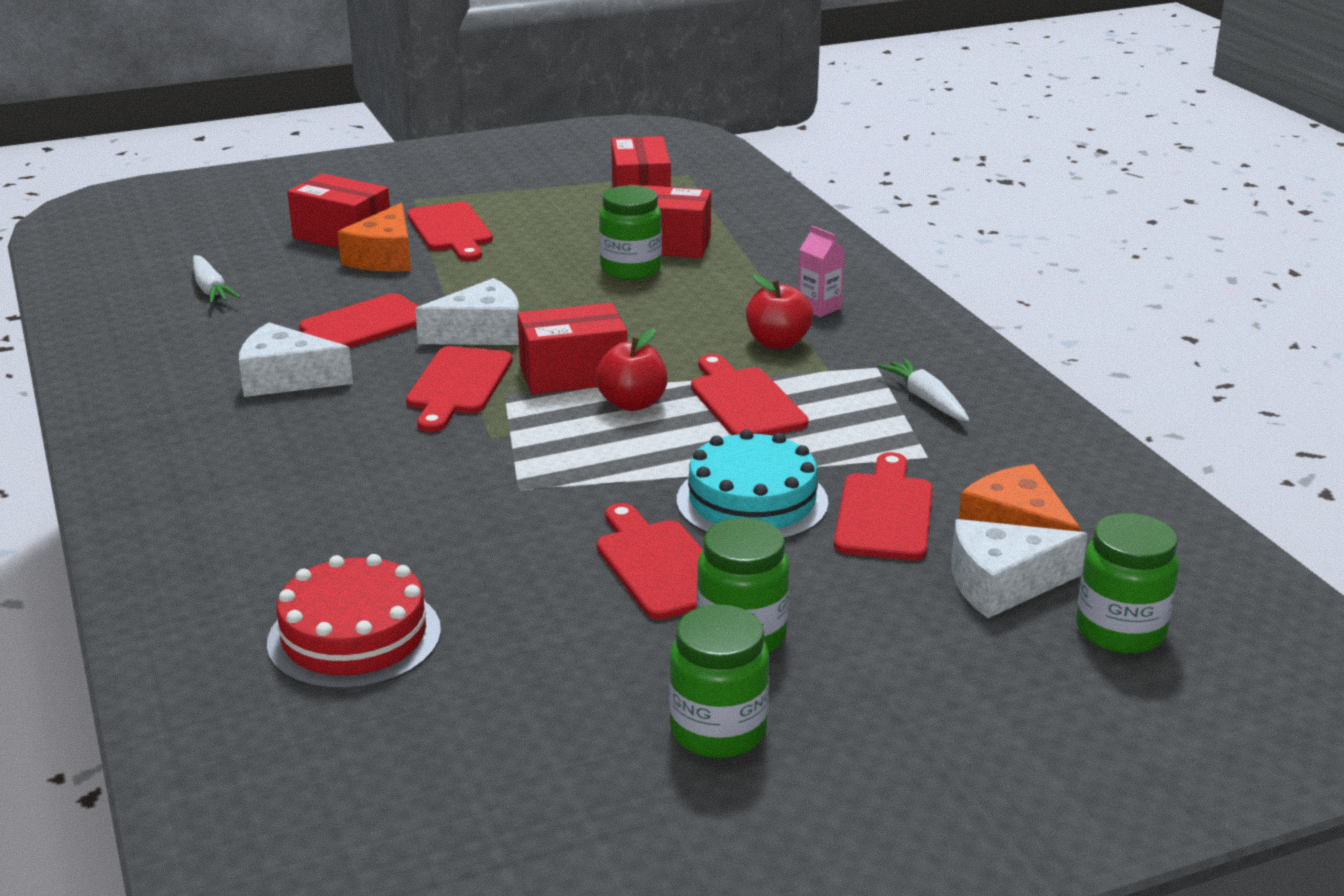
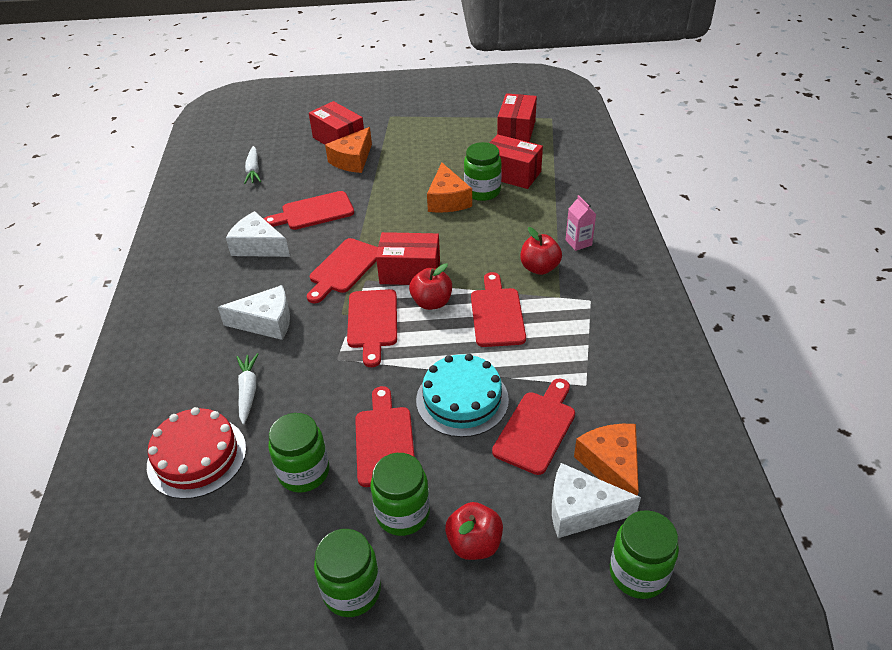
camera: 20 degrees right, 15 degrees up
(451, 230) = (398, 144): red cutting board -> red cutting board (372, 322)
(481, 333) = (375, 229): white cheese -> white cheese (266, 322)
(552, 621) = (304, 472): none -> green jar
(580, 285) = (447, 200): none -> orange cheese
(871, 647) = (474, 544): none -> red apple
(926, 399) = (608, 334): white carrot -> white carrot (248, 391)

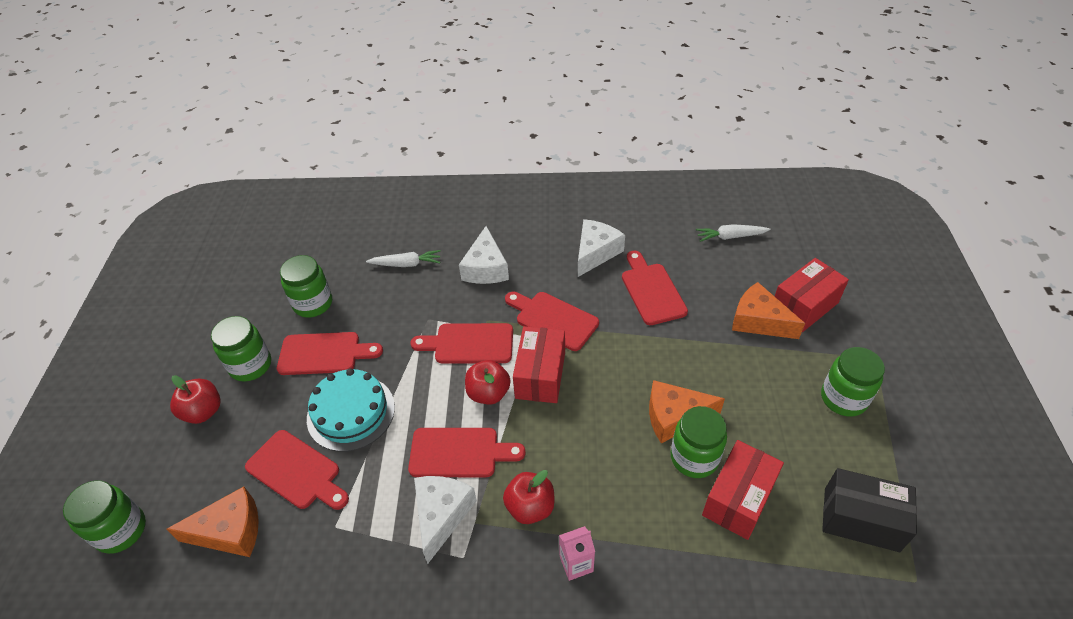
camera: 95 degrees right, 5 degrees up
(197, 456) = (350, 243): red cake -> none
(352, 591) = (202, 335): green jar -> green jar (843, 398)
(516, 131) = (861, 519): red box -> black box
(581, 510) = (197, 495): white cheese -> white cheese (441, 515)

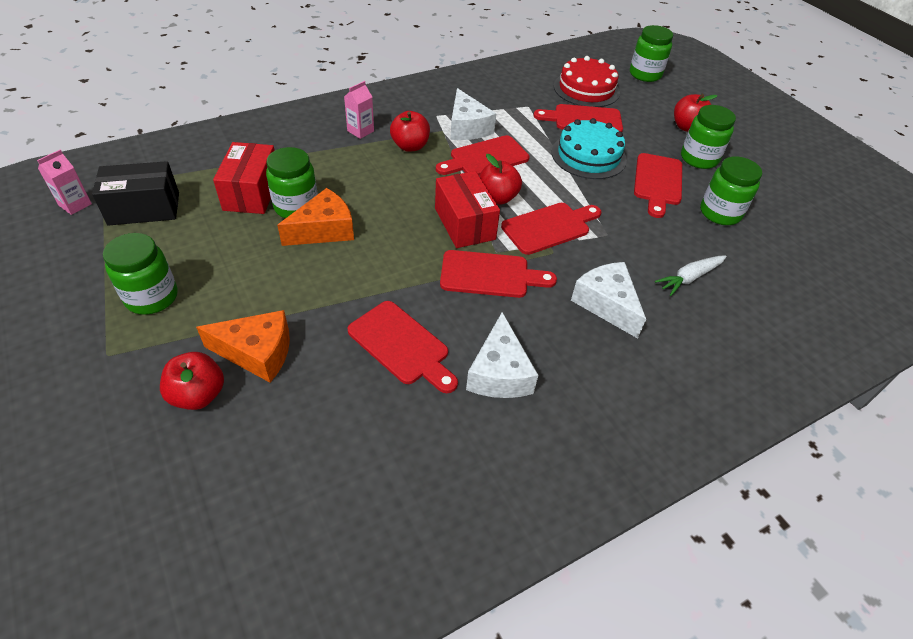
camera: 145 degrees right, 0 degrees up
(230, 531) = (586, 89): orange cheese -> red cake
(324, 354) = (657, 182): red cutting board -> red cutting board turned 45 degrees counterclockwise
(730, 237) = (324, 478): white carrot -> none
(804, 306) = (198, 395): red box -> red apple
(944, 557) = (75, 204): none -> pink carton

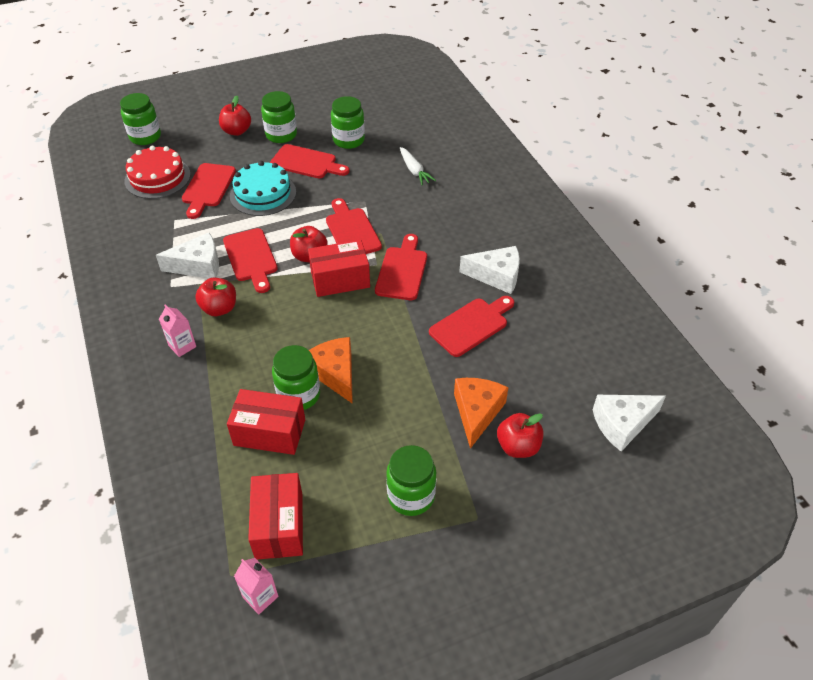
camera: 80 degrees left, 0 degrees up
(144, 208) = (279, 525): black box -> red box
(606, 304) = (436, 214): white cheese -> white cheese (622, 424)

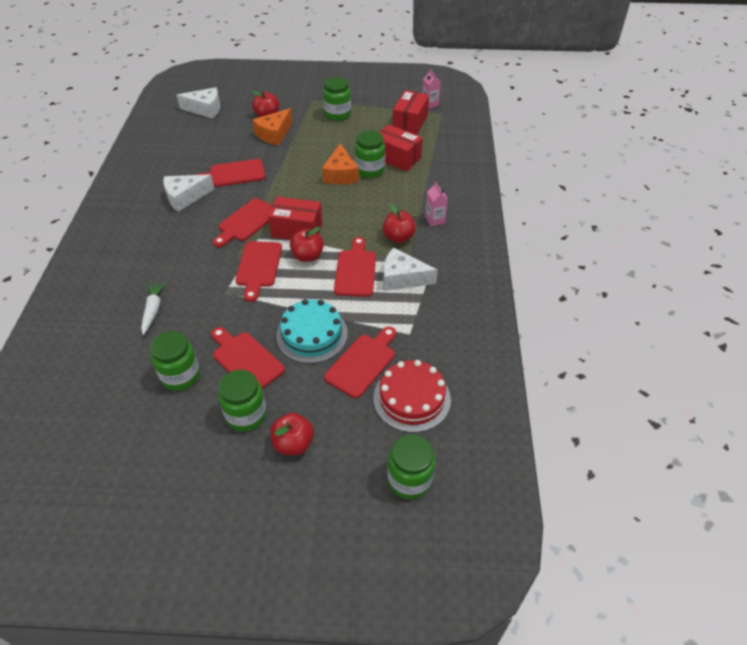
camera: 155 degrees left, 0 degrees up
(496, 276) = (185, 197): white cheese -> white cheese turned 60 degrees counterclockwise

